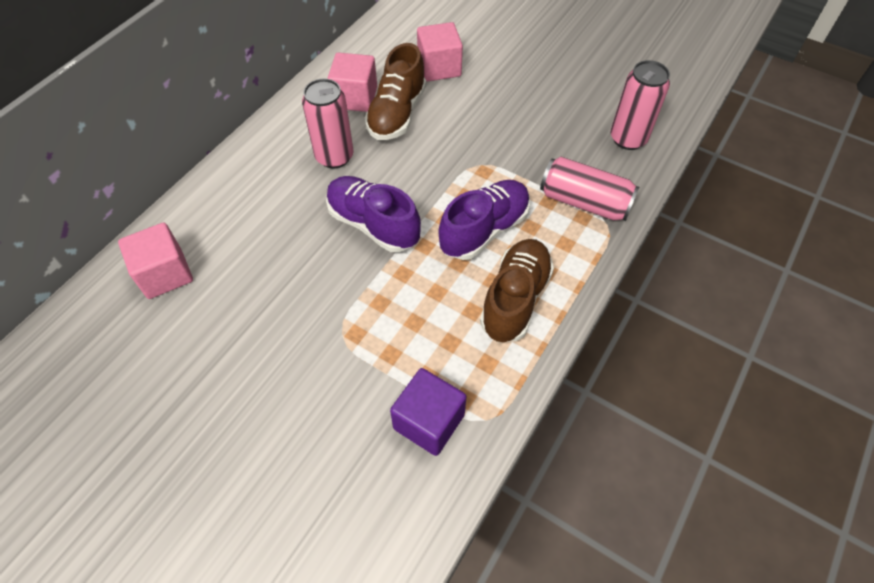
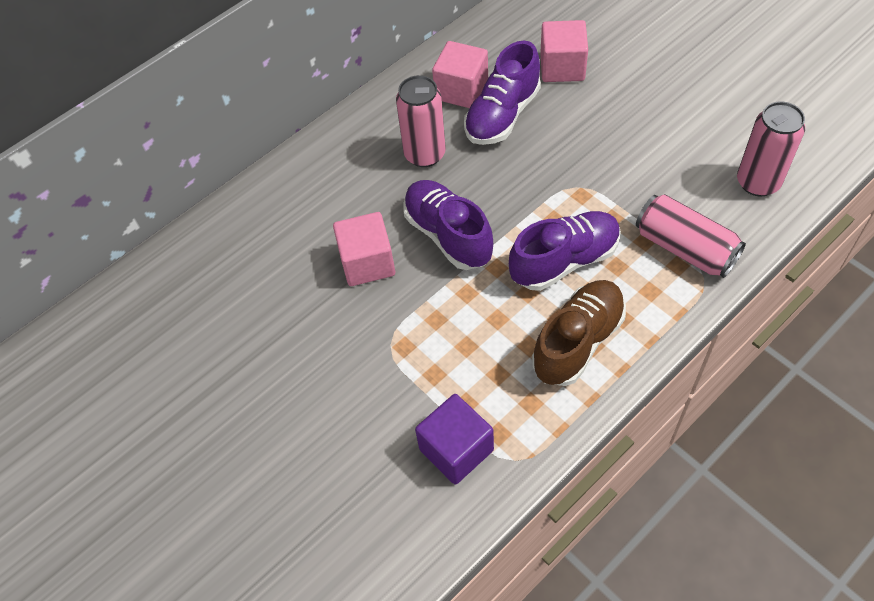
camera: 20 degrees right, 0 degrees up
(165, 274) = (232, 251): pink cube -> pink cube (367, 263)
(397, 114) = (502, 115): brown shoe -> purple shoe

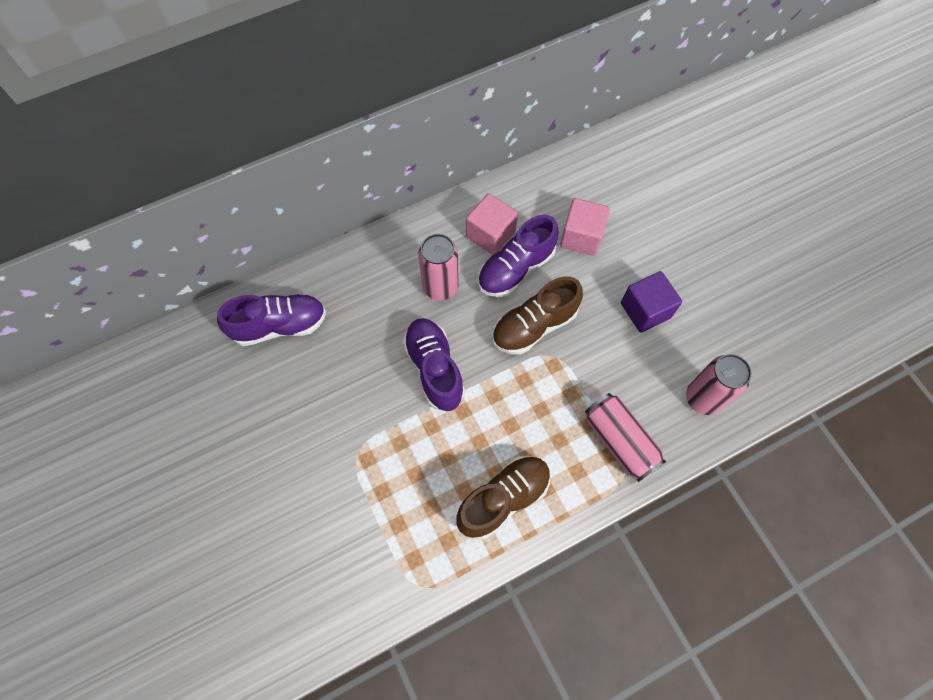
camera: 10 degrees right, 10 degrees up
(367, 263) = (362, 374): pink cube -> none
(456, 449) = (377, 562): purple cube -> purple cube (645, 310)
(544, 164) = (534, 326): none -> brown shoe
(564, 261) = (518, 422): purple shoe -> purple shoe (280, 325)

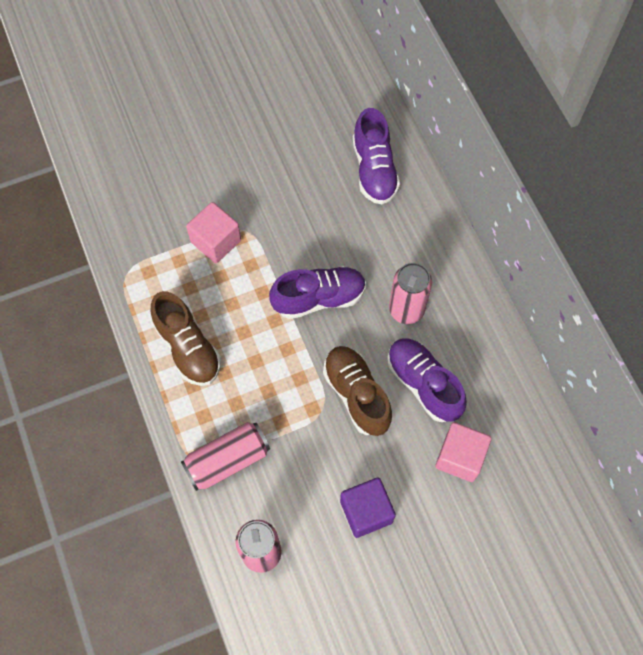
camera: 95 degrees right, 0 degrees up
(490, 234) = (466, 363): pink cube -> pink cube (216, 241)

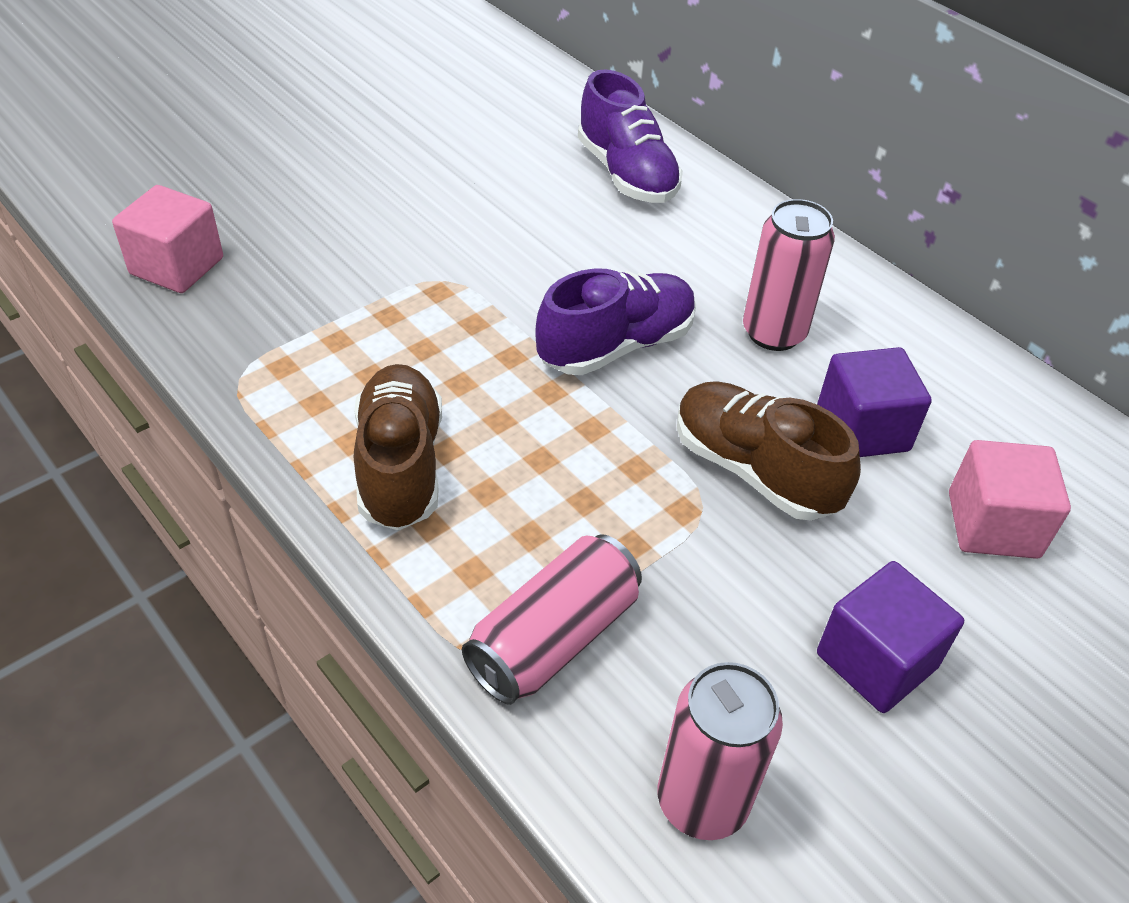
camera: 20 degrees left, 20 degrees down
(188, 348) = (400, 465): brown shoe -> brown shoe turned 135 degrees counterclockwise
(216, 241) = (397, 303): pink cube -> pink cube (177, 266)
(423, 384) = (862, 429): purple shoe -> purple cube

